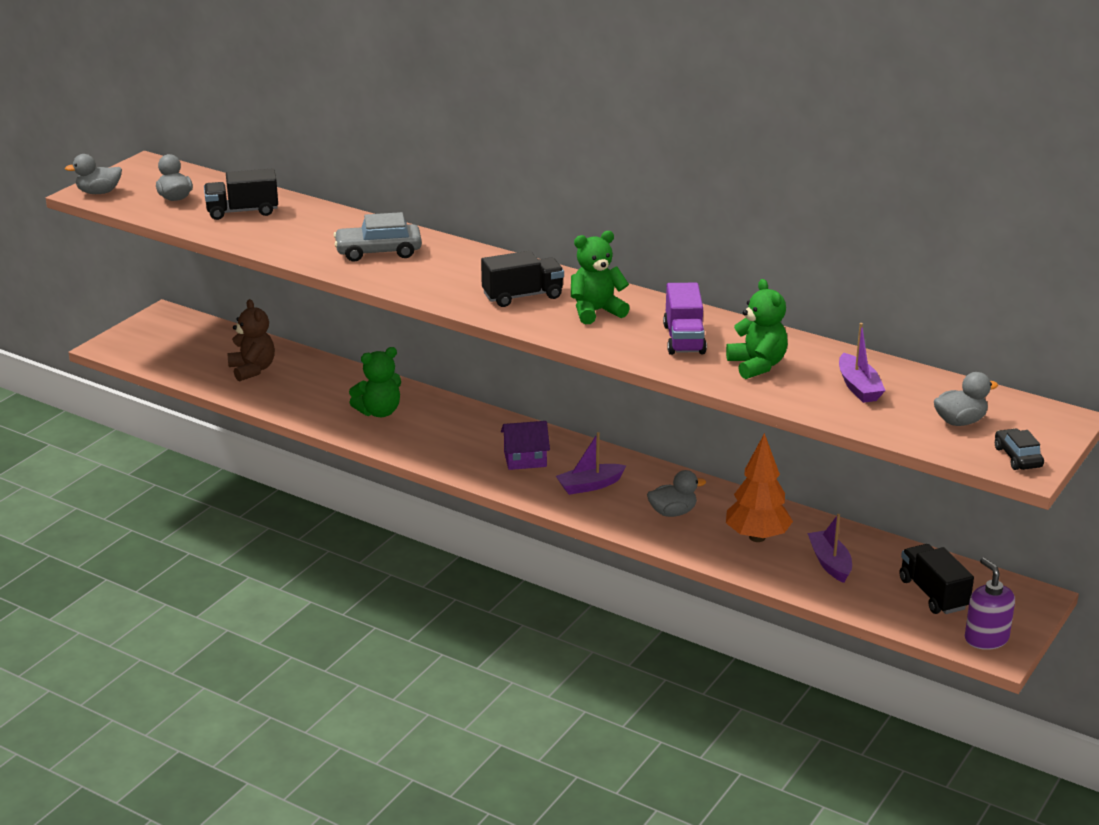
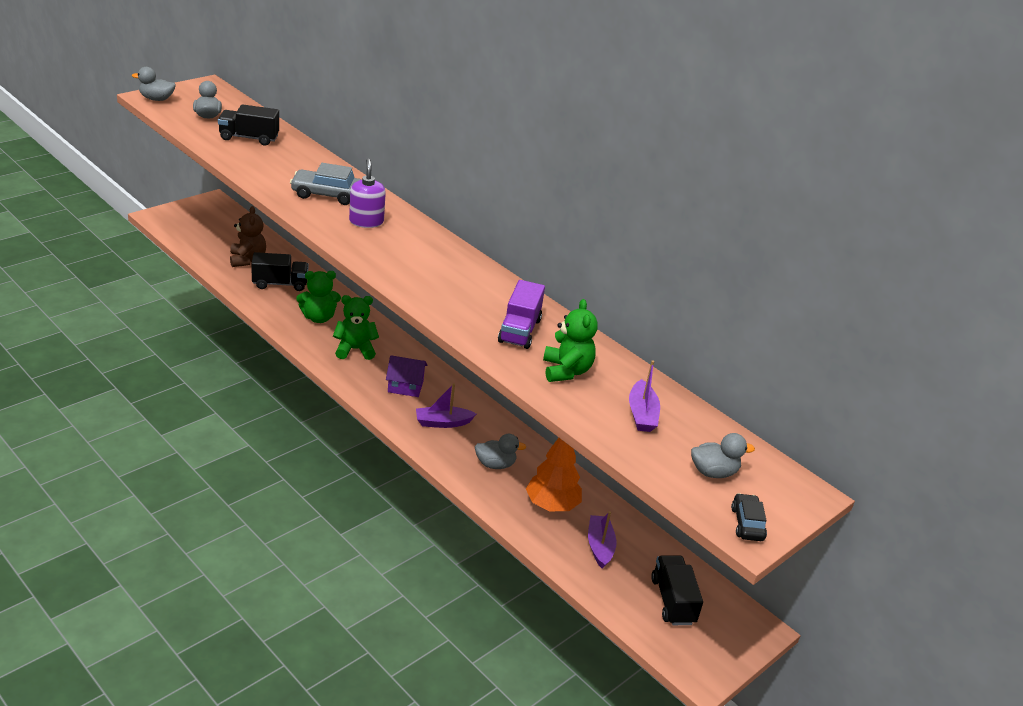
camera: 10 degrees right, 5 degrees up
(522, 296) = (413, 259): black truck -> black truck (280, 284)
(596, 311) = (463, 287): green teddy bear -> green teddy bear (355, 349)
(986, 638) = (698, 659): purple soap dispenser -> purple soap dispenser (366, 221)

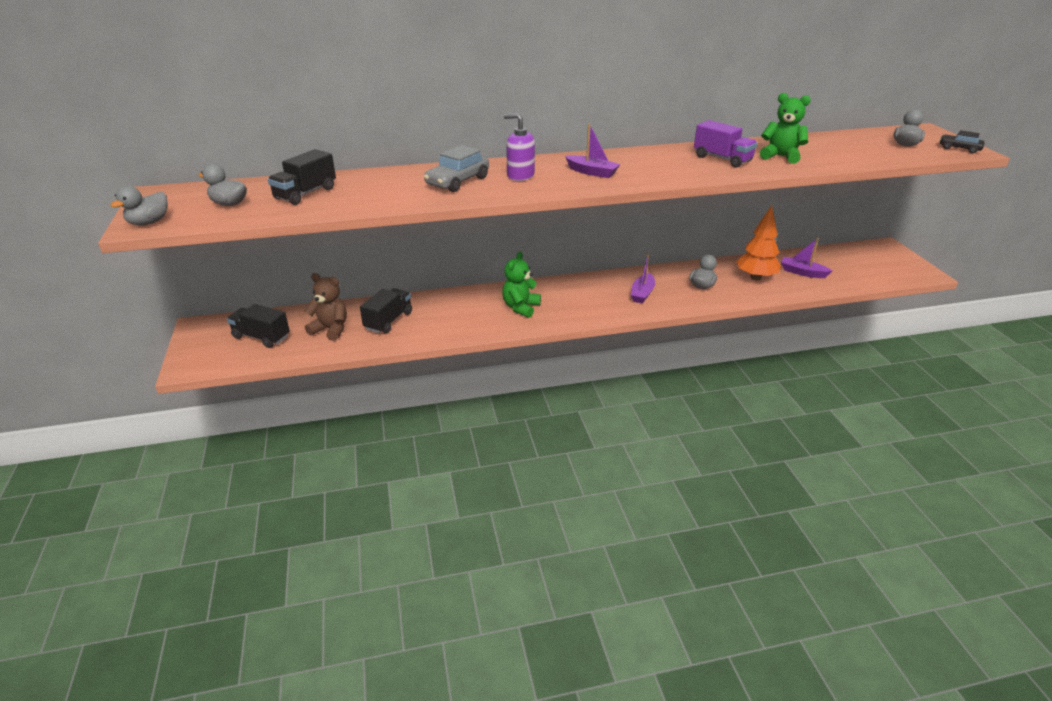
camera: 55 degrees left, 0 degrees up
(318, 318) = (460, 314): green teddy bear -> none
(405, 386) = (586, 297): purple house -> none
(642, 414) = (838, 148): purple boat -> purple boat (592, 172)
(672, 601) = (859, 264): black truck -> black truck (261, 337)

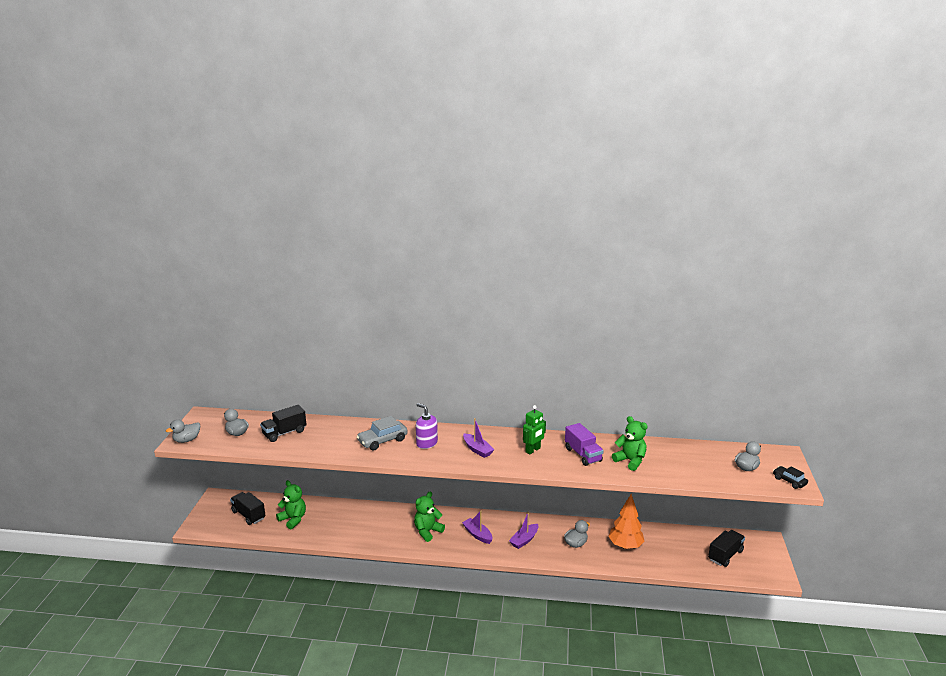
camera: 20 degrees right, 10 degrees down
(330, 329) = (293, 519): brown teddy bear -> green teddy bear
(388, 321) = (333, 521): black truck -> black truck (725, 555)
(660, 163) = (533, 450): none -> green robot
(802, 272) = (669, 550): purple boat -> purple boat (477, 534)

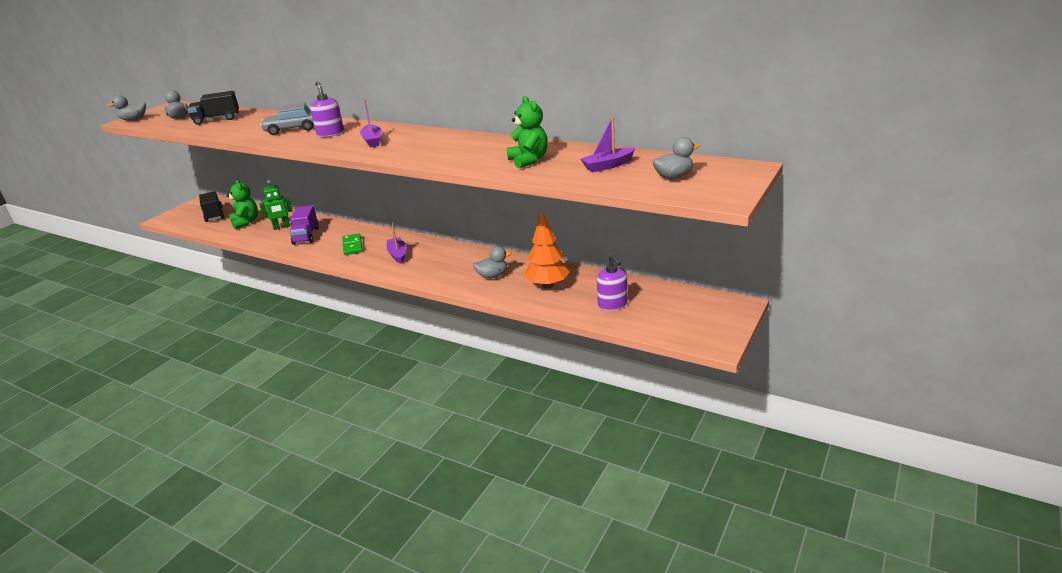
camera: 25 degrees right, 5 degrees up
(427, 531) = (352, 246): green teddy bear -> green domino
(524, 540) = (440, 265): purple boat -> purple boat (608, 166)
(533, 450) = (430, 145): green robot -> green robot (282, 227)
(583, 455) = (480, 152): purple truck -> purple truck (306, 236)
(686, 555) = (612, 304): none -> purple soap dispenser
(725, 555) = (665, 311): black truck -> none
(789, 481) = (719, 193): black car -> none

